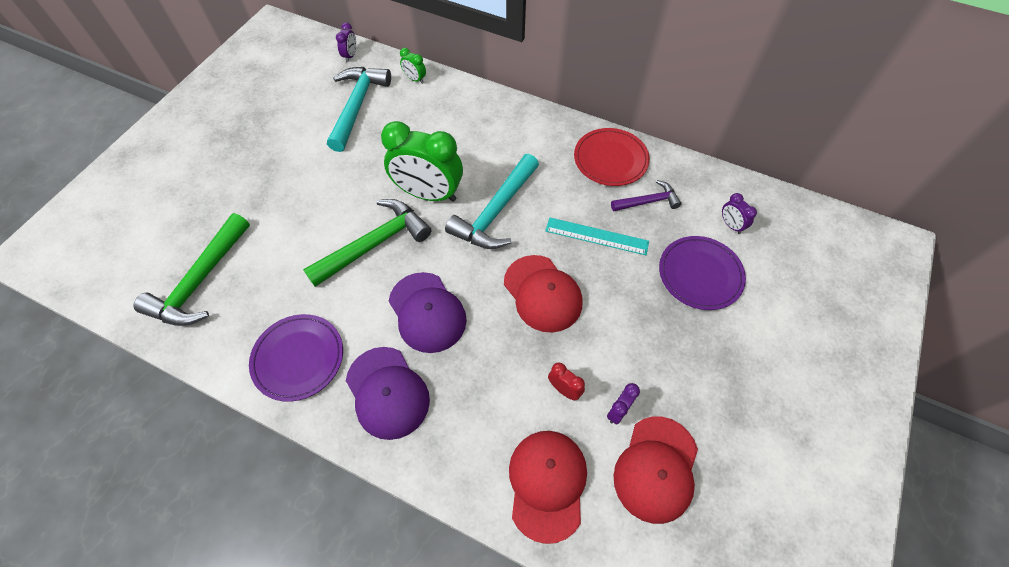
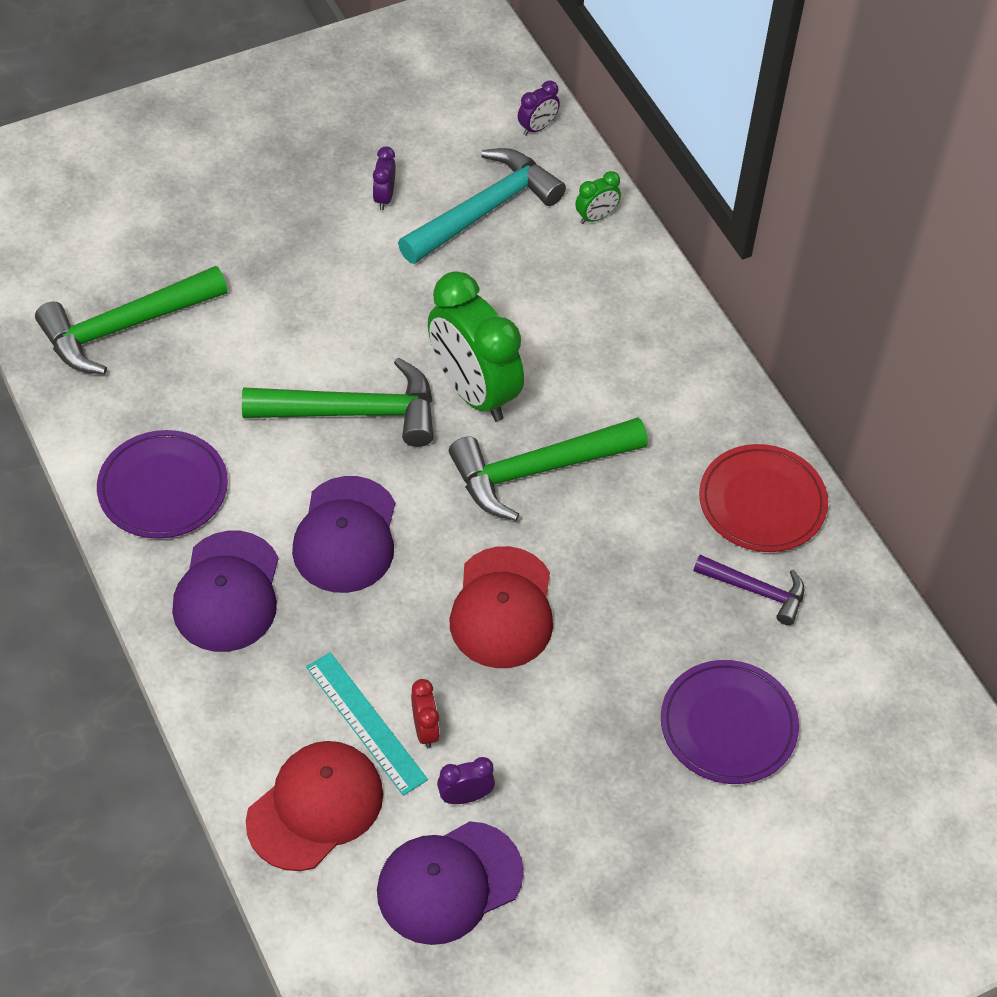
camera: 35 degrees right, 5 degrees down
(415, 79) = (596, 217): green clock -> green clock turned 105 degrees counterclockwise
(496, 212) = (538, 470): turquoise hammer -> green hammer
(596, 236) = (640, 587): turquoise ruler -> turquoise ruler (366, 722)
(656, 468) = (449, 883): red cap -> purple cap
(730, 225) = (839, 697): purple clock -> purple clock (384, 197)

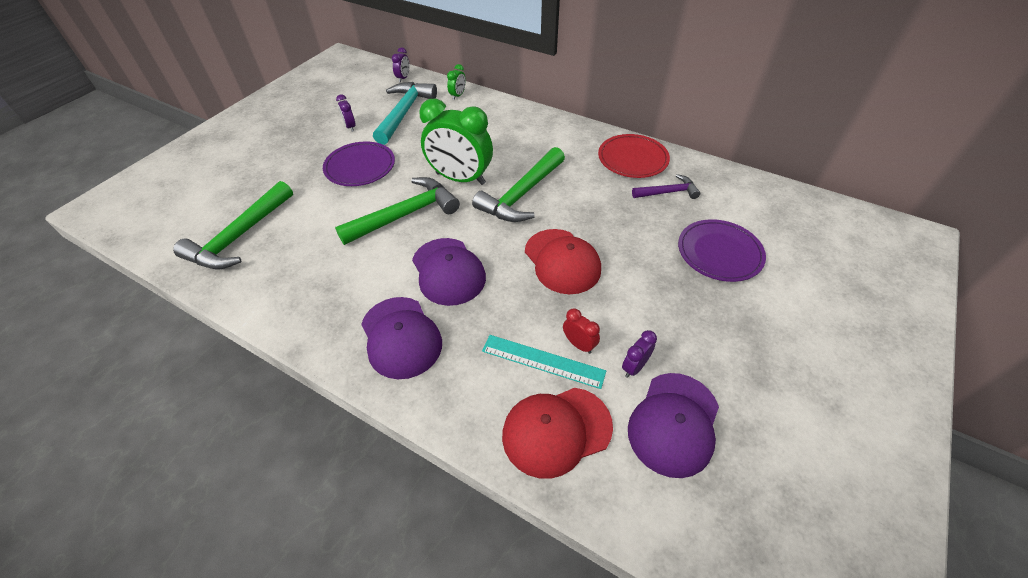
camera: 30 degrees left, 5 degrees down
(163, 488) = (319, 303): purple plate -> purple plate (360, 167)
(315, 807) = (556, 431): red cap -> red cap turned 120 degrees counterclockwise

